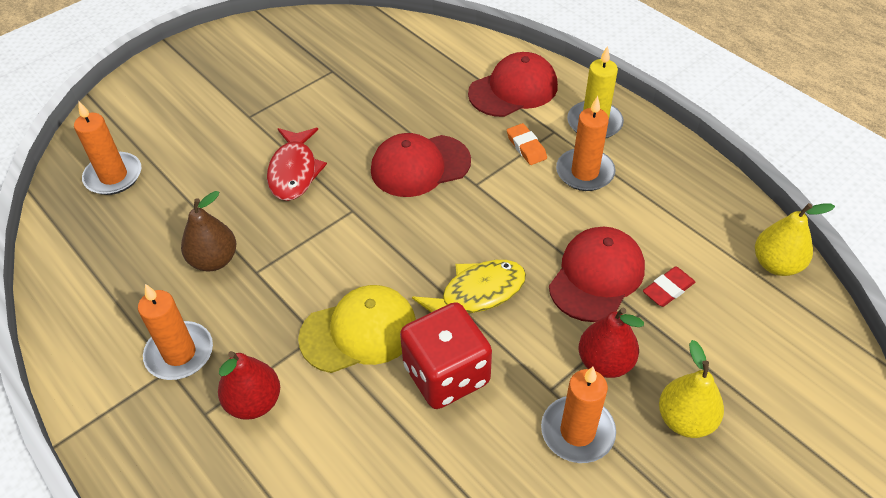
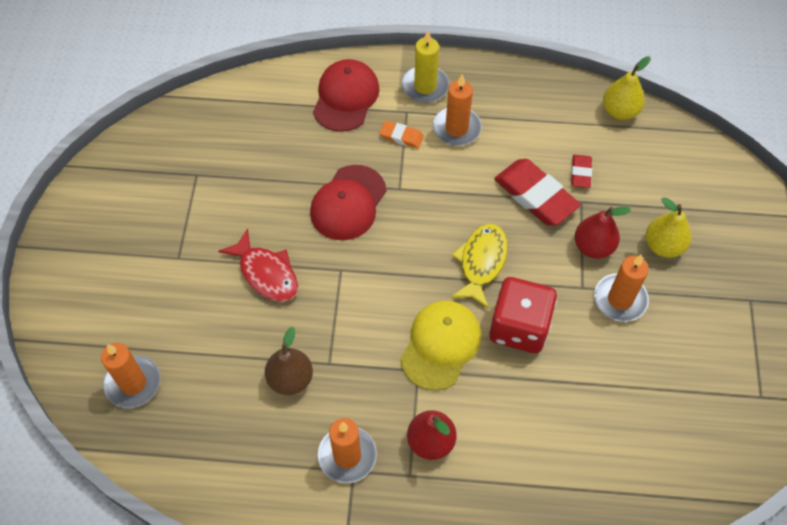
camera: 45 degrees left, 10 degrees up
(596, 276) = (535, 196): red cap -> red eraser

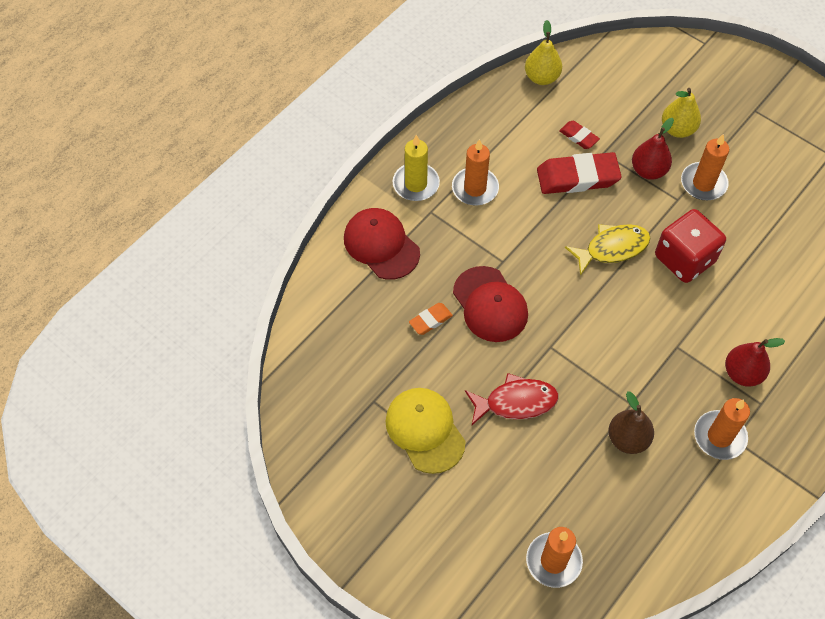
camera: 55 degrees left, 0 degrees up
(401, 136) = (453, 230): orange eraser -> orange eraser (430, 320)
(440, 345) = (666, 318): yellow cap -> yellow cap (425, 430)
(481, 263) = (612, 248): yellow fish -> yellow fish turned 105 degrees clockwise

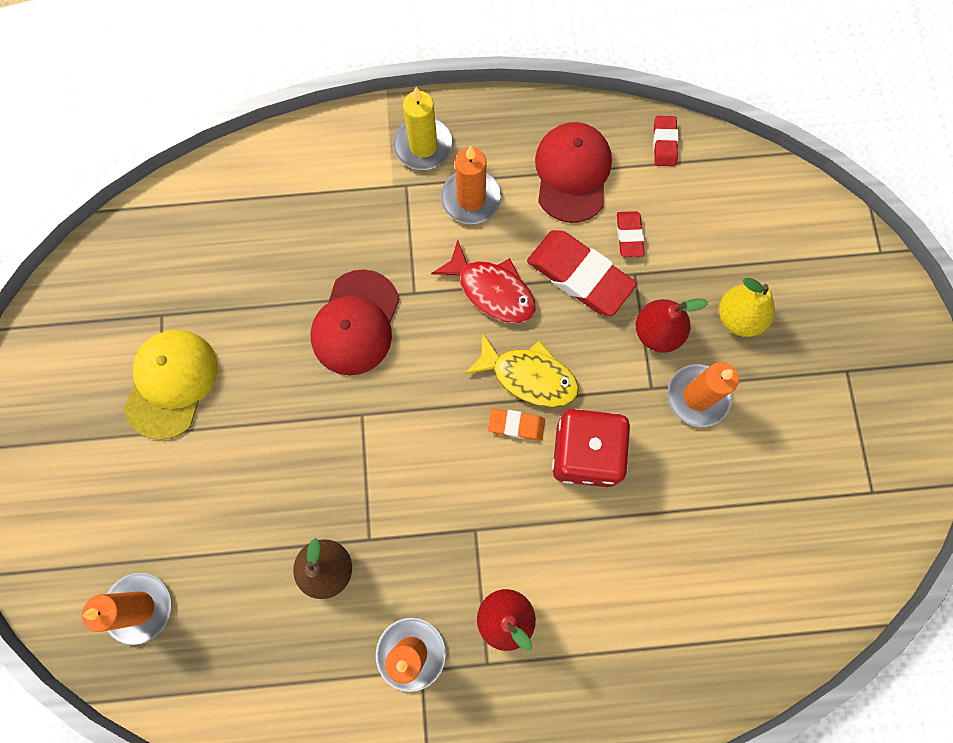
camera: 45 degrees right, 15 degrees up
(381, 245) = (327, 177): red cap -> red cap (572, 173)
(430, 320) = (289, 288): orange eraser -> orange eraser (516, 425)
(516, 402) = (273, 435): red fish -> red fish (492, 290)
(541, 77) = (664, 143): yellow pear -> red eraser

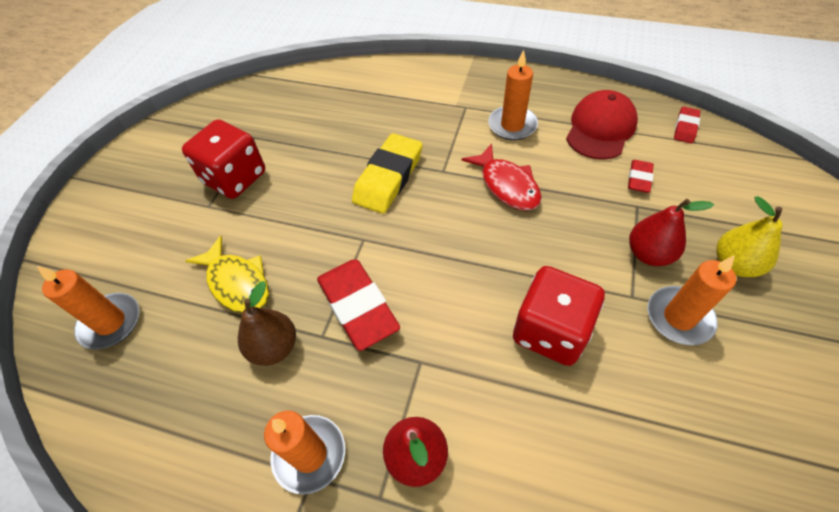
camera: 25 degrees right, 20 degrees down
(171, 383) = (235, 178): yellow cap -> red dice
(356, 323) = (388, 177): red cap -> yellow eraser
(423, 146) = (488, 88): yellow candle -> none
(516, 425) = (492, 287): orange eraser -> none
(528, 376) = (517, 253): yellow fish -> yellow fish (237, 283)
(579, 275) = (586, 194): red eraser -> red eraser (358, 306)

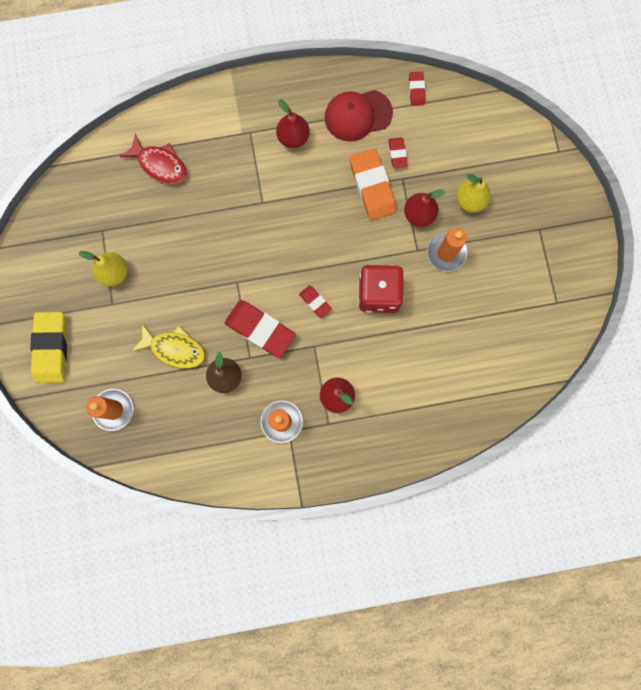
camera: 30 degrees left, 25 degrees up
(235, 178) = (114, 273): red dice -> yellow pear
(388, 177) = (227, 225): yellow eraser -> yellow eraser (51, 348)
(451, 303) = (315, 302): none -> red eraser
(507, 185) = (312, 197): red fish -> red fish (160, 164)
(512, 125) = (293, 138): orange candle -> red pear
(592, 201) = (372, 187): none -> orange eraser
(600, 128) = (358, 115): red cap -> red cap turned 105 degrees counterclockwise

